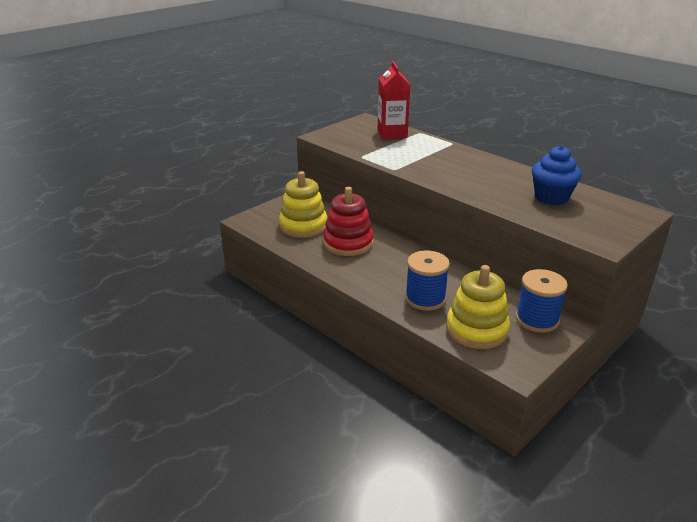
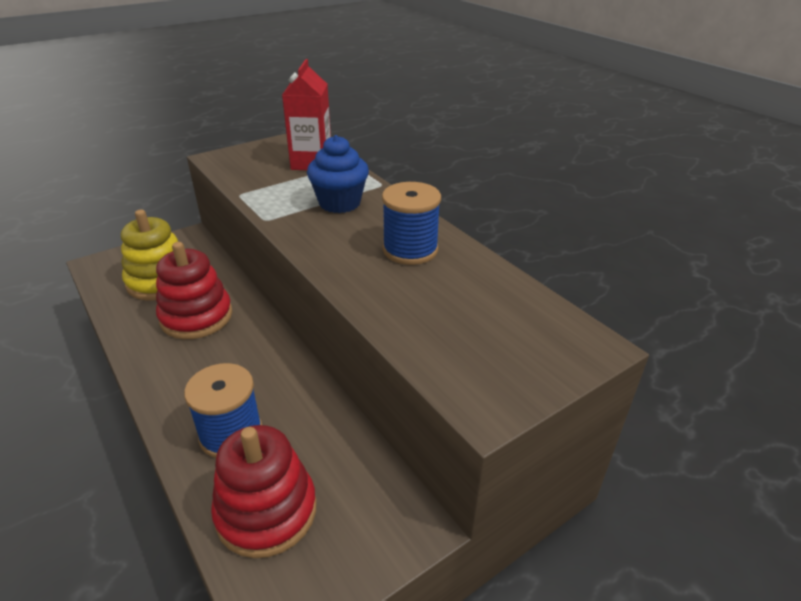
camera: 10 degrees right, 5 degrees up
(476, 329) = (266, 511): yellow stacking toy -> red stacking toy
(537, 319) = (374, 505): blue spool -> blue spool (410, 250)
(551, 198) = (458, 297): blue cupcake -> blue cupcake (339, 203)

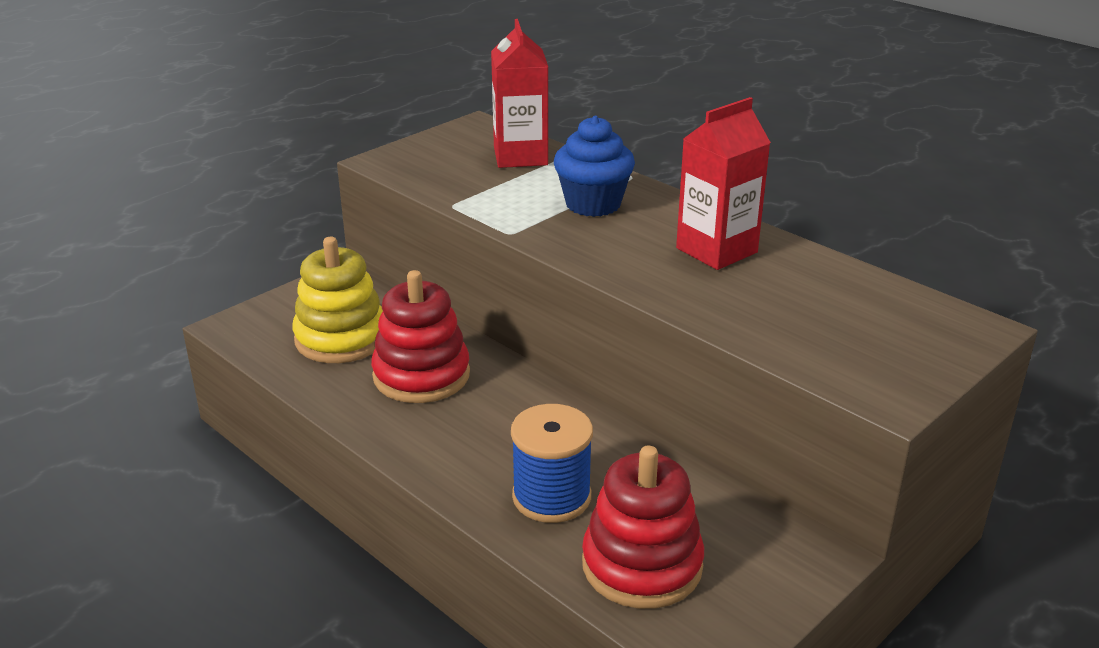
camera: 10 degrees left, 5 degrees down
(410, 250) = (716, 250): blue spool -> red carton

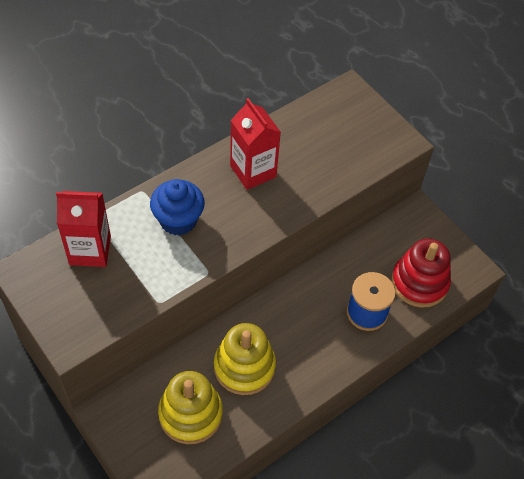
camera: 85 degrees left, 25 degrees up
(421, 375) = (244, 367): red stacking toy -> yellow stacking toy

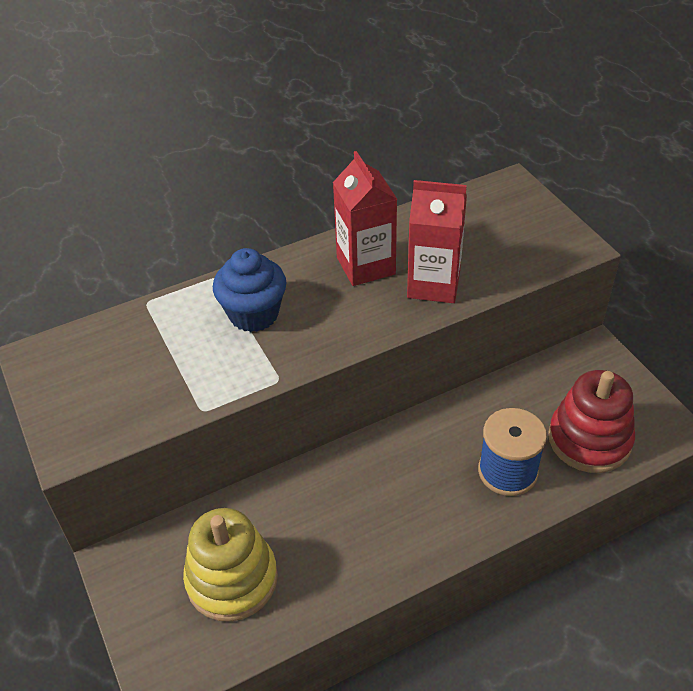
camera: 15 degrees right, 10 degrees down
(90, 250) = (129, 340): red carton -> red carton (433, 284)
(244, 367) = (320, 524): yellow stacking toy -> none

